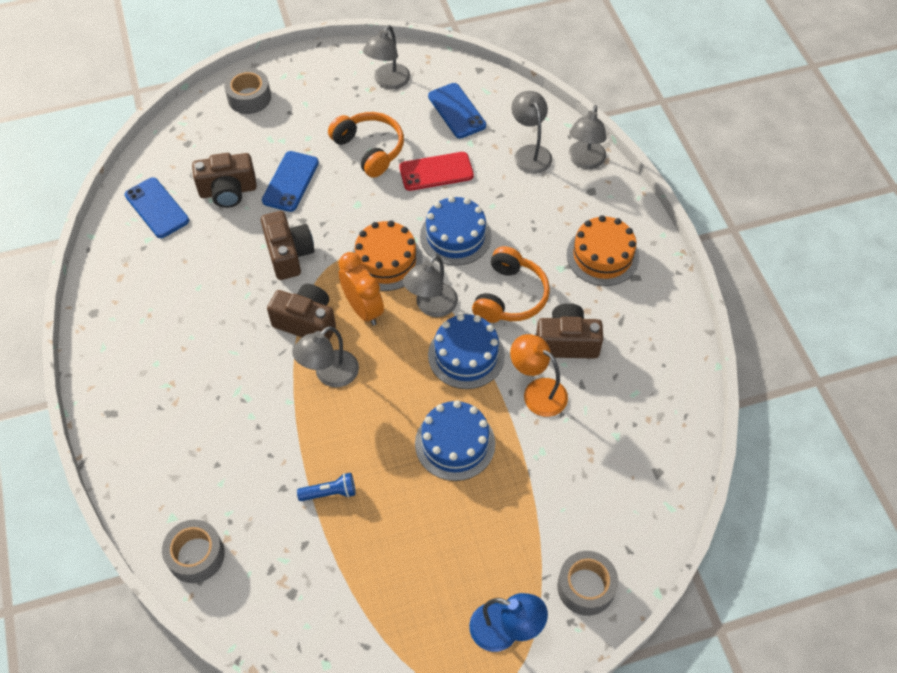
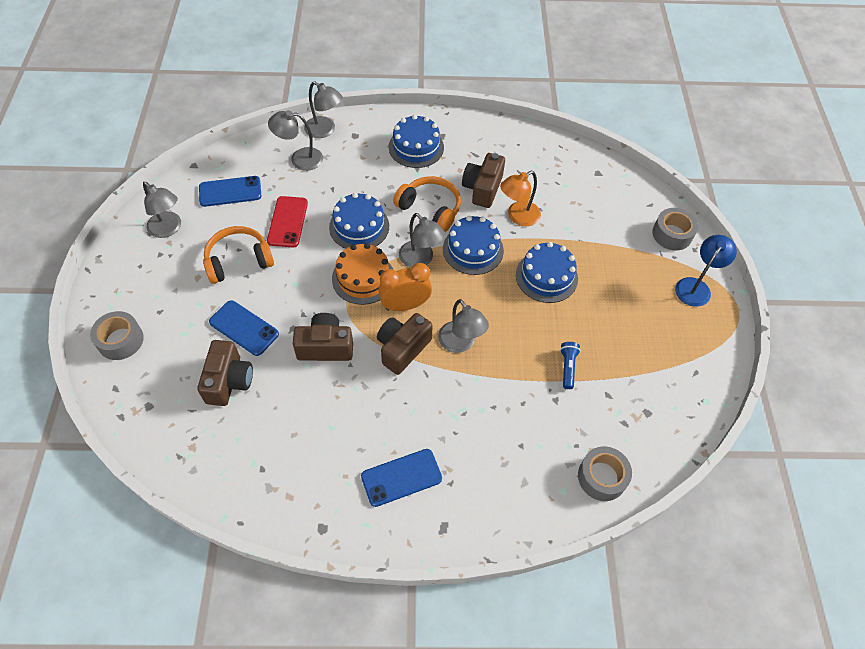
camera: 75 degrees left, 0 degrees up
(157, 208) = (218, 448): blue phone -> blue phone (401, 477)
(602, 256) = (416, 147): orange cake -> blue cake

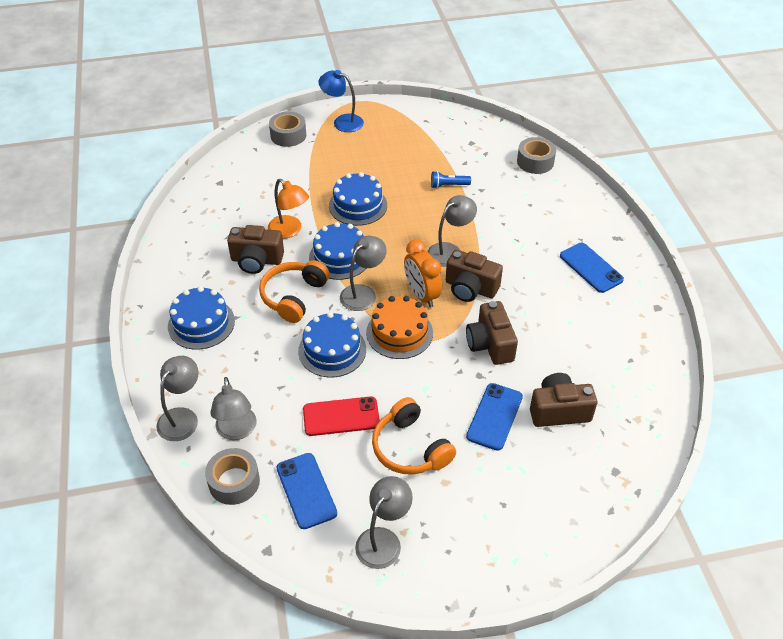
camera: 100 degrees left, 10 degrees down
(120, 340) = (554, 529): grey tape -> grey tape (234, 482)

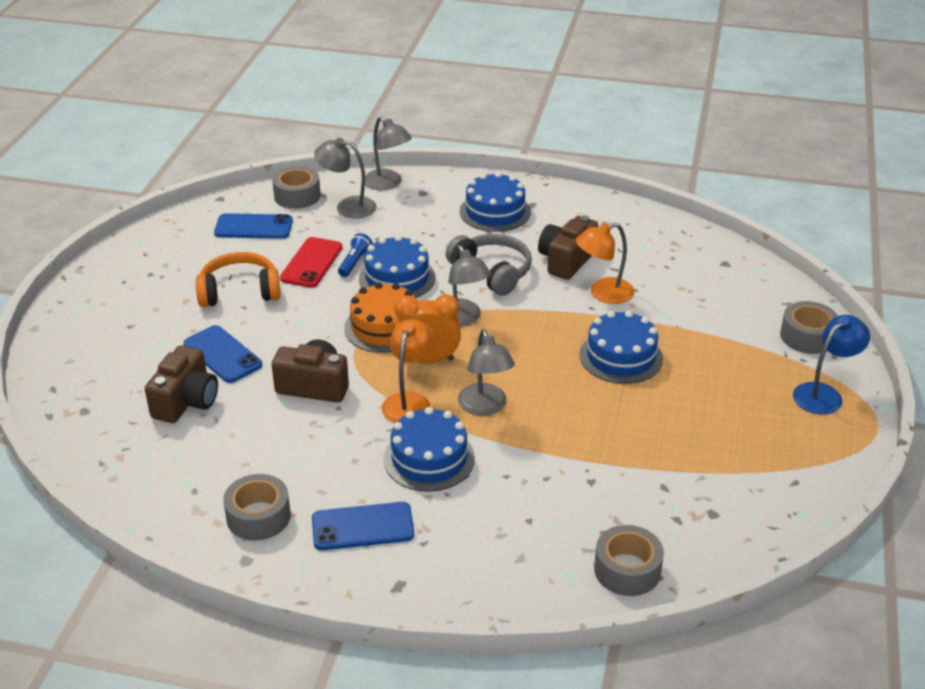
camera: 115 degrees right, 10 degrees down
(294, 296) = (492, 272): orange headphones -> grey headphones
(340, 257) = (533, 318): blue cake -> blue cake (429, 458)
(383, 540) = (169, 252): grey lamp -> none
(448, 185) = (618, 451): blue flashlight -> blue flashlight (354, 262)
(470, 288) = (409, 401): brown camera -> orange lamp
(623, 317) = (258, 516): none -> grey tape

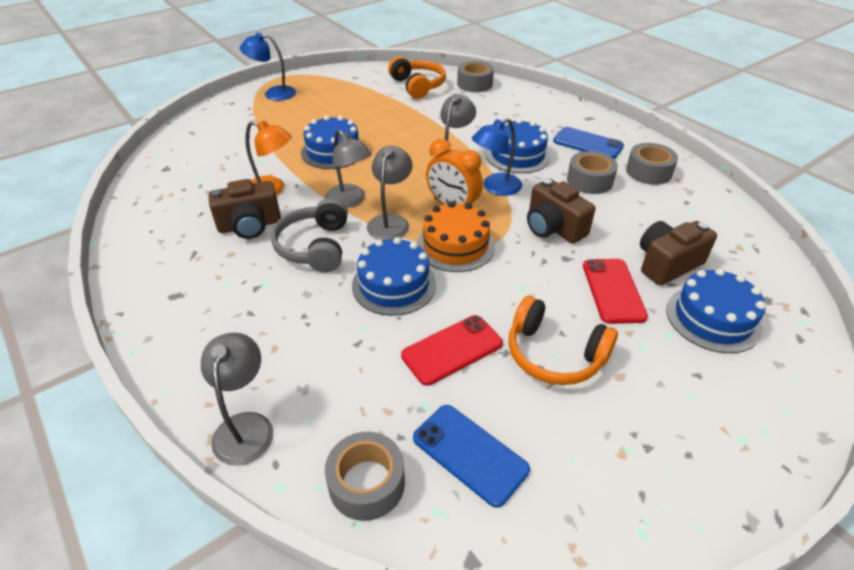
camera: 140 degrees left, 5 degrees up
(222, 354) = (613, 290): blue phone -> red phone
(347, 207) = (332, 415): grey lamp -> grey lamp (350, 201)
(354, 262) = (411, 324): blue flashlight -> none
(409, 401) = (495, 188): orange lamp -> blue lamp
(495, 212) = (215, 307): blue cake -> blue cake (712, 318)
(693, 515) = (417, 86): none -> orange headphones
(807, 336) = (222, 115): grey tape -> grey tape (589, 181)

